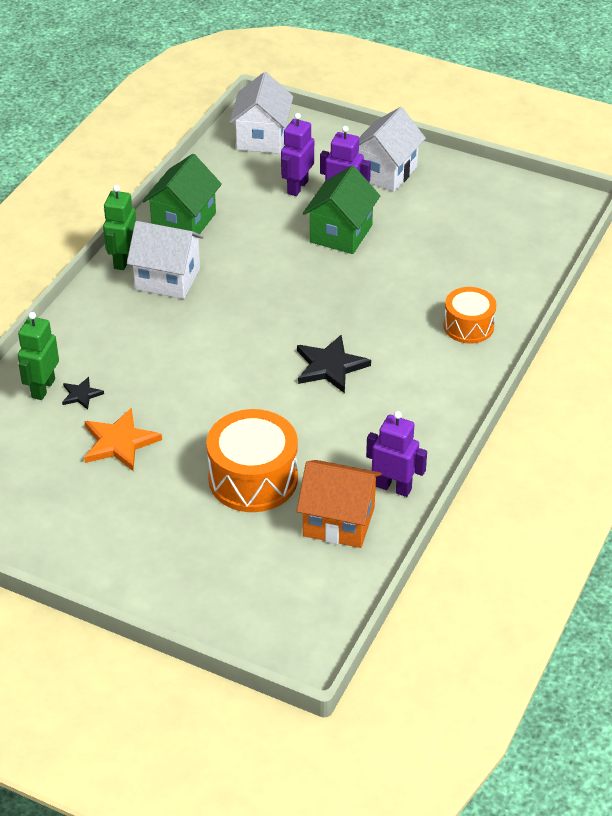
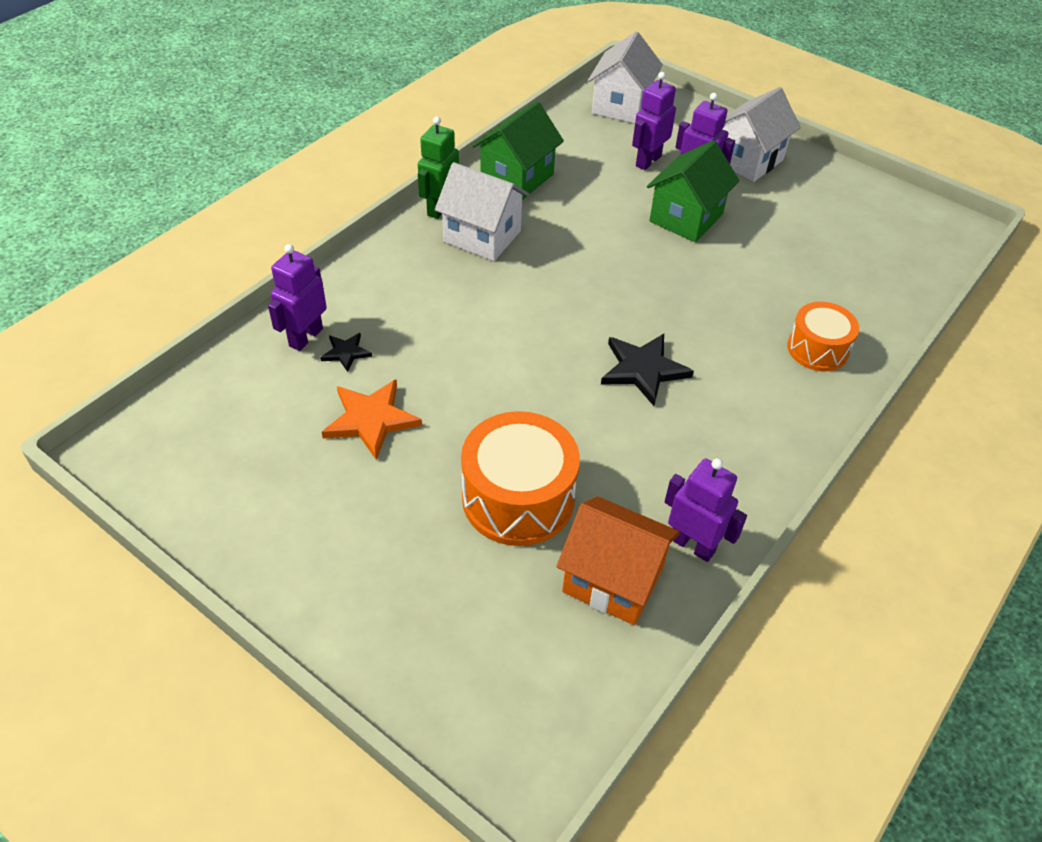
camera: 10 degrees right, 5 degrees up
(43, 388) = (305, 337): green robot -> purple robot

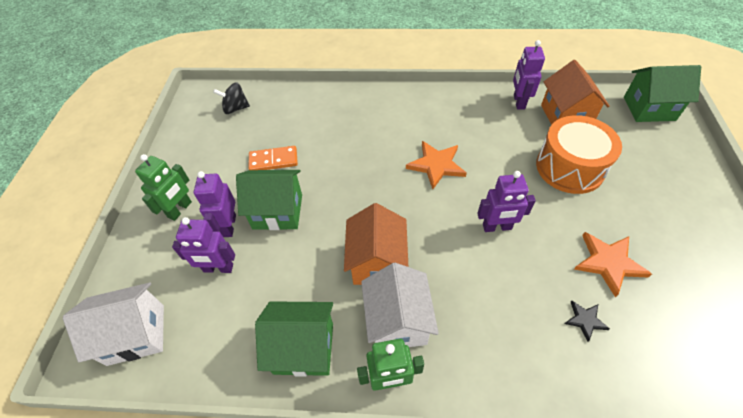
camera: 120 degrees left, 5 degrees up
(305, 337) = (603, 359): purple robot -> purple robot (497, 227)
(528, 722) = (649, 108): none -> green house
(555, 254) = (377, 262): none -> orange house
(643, 369) = (436, 165): black star -> orange star
(748, 160) = (180, 210): white house -> green robot
(771, 243) = (273, 160): none -> orange domino
(817, 349) = (353, 110): orange drum -> none
(903, 248) = (235, 108): none -> black spinning top

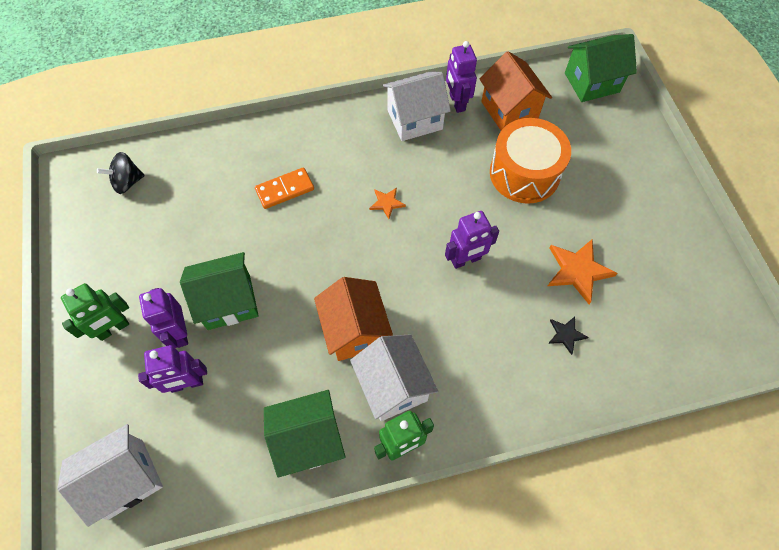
camera: 20 degrees left, 10 degrees up
(180, 210) = (113, 329): green robot -> green robot turned 45 degrees clockwise
(273, 160) = (201, 241): orange domino -> orange domino (285, 190)
(436, 165) = (387, 203): orange star -> orange star, size x0.55
(478, 108) = (415, 120): none -> white house

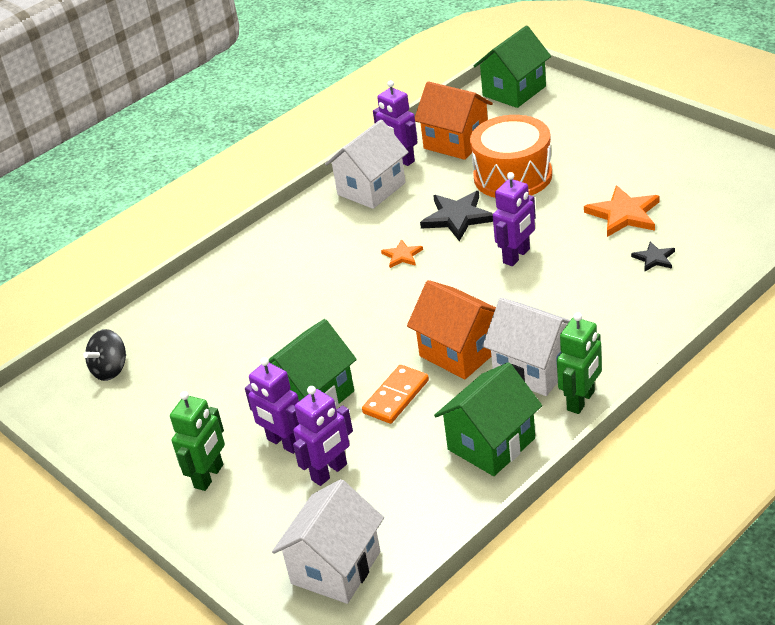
camera: 25 degrees left, 25 degrees down
(285, 190) = (289, 295): orange domino -> orange domino (396, 397)
(453, 190) = (457, 217): none -> black star

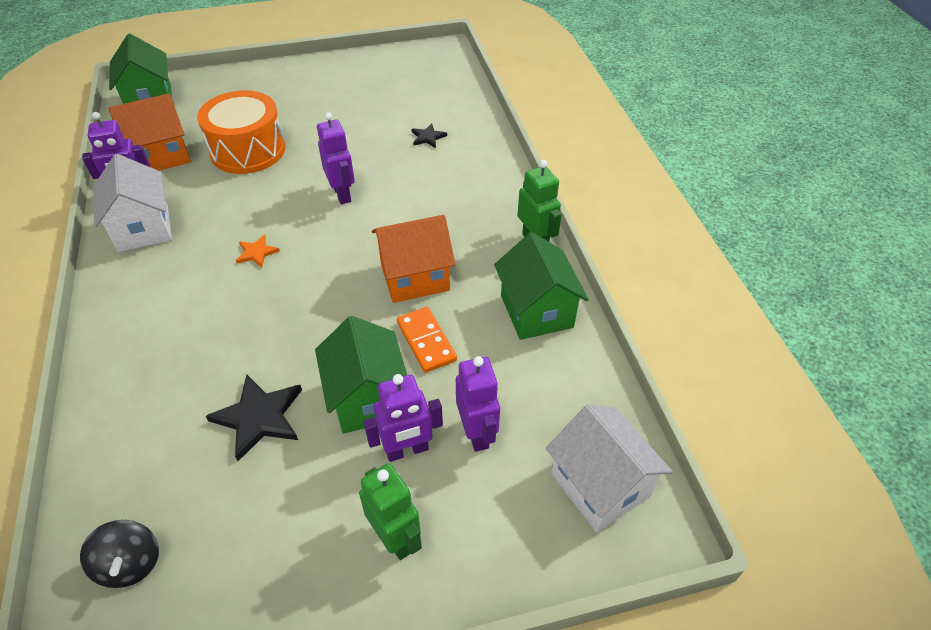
camera: 65 degrees left, 10 degrees up
(457, 217) = (254, 200): black star -> black star (259, 417)
(534, 368) = (477, 248): white house -> none
(624, 214) = (365, 126): orange star -> none

